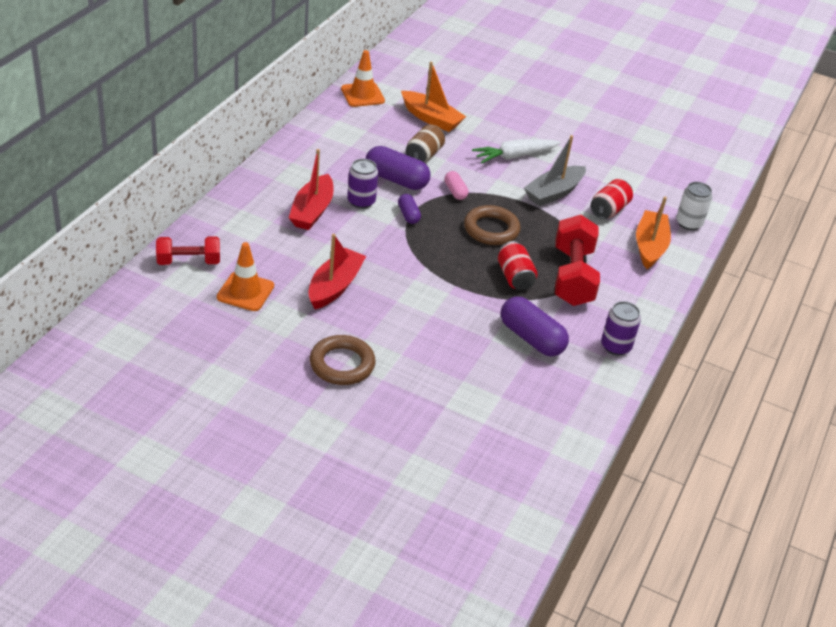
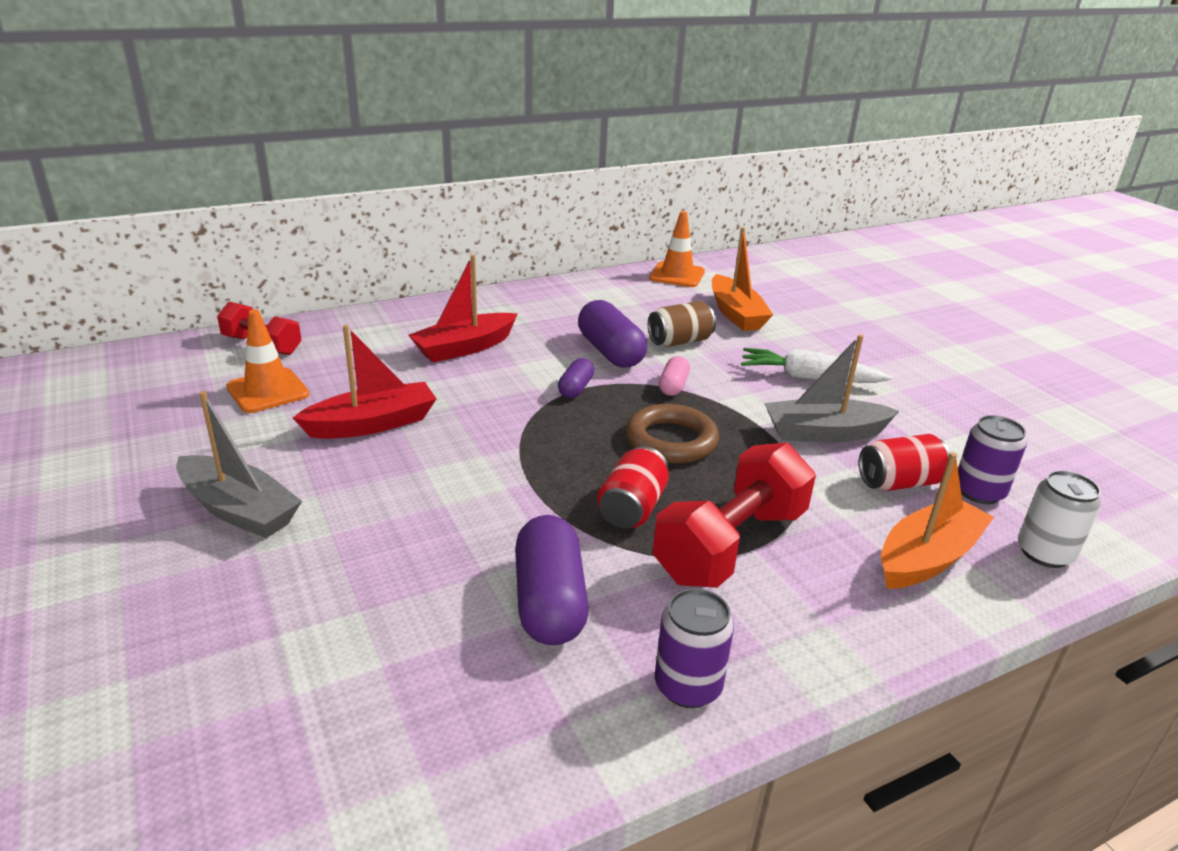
camera: 40 degrees right, 10 degrees down
(342, 364) = (239, 510): brown ring -> grey boat
(361, 201) = (536, 357): purple can -> purple can (979, 492)

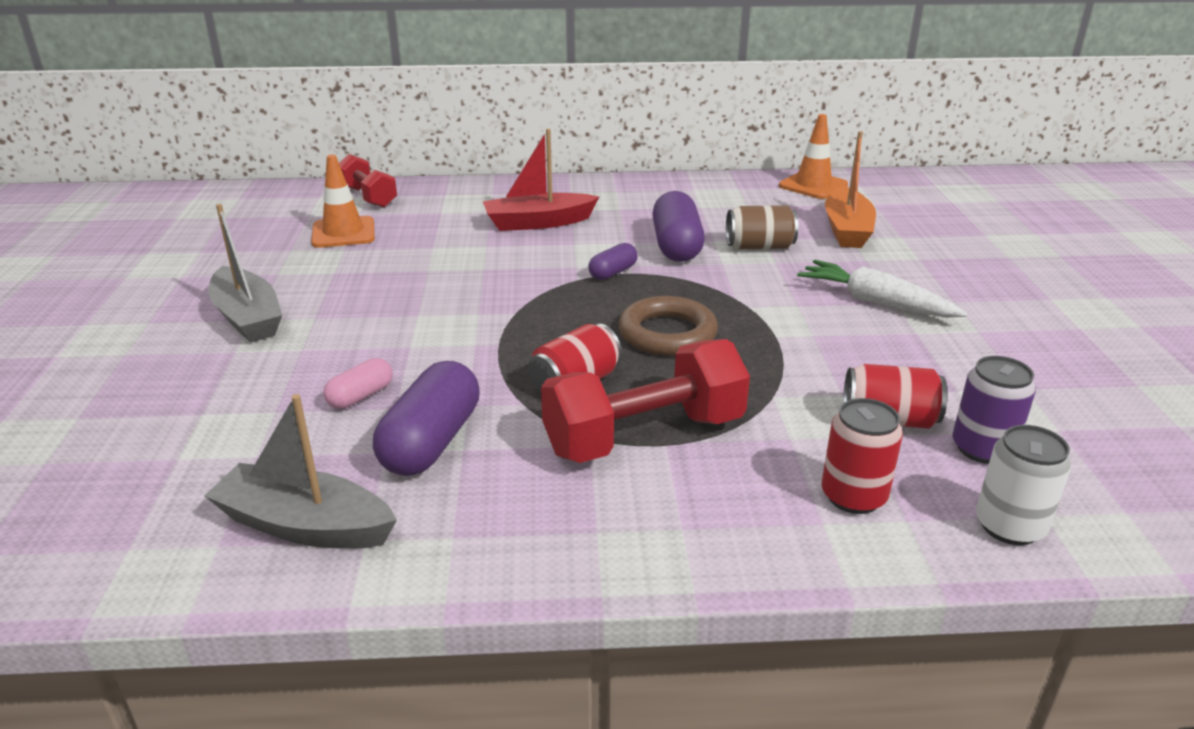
camera: 25 degrees right, 0 degrees up
(372, 424) = (404, 272): red boat -> none
(673, 386) = (714, 286): pink capsule -> pink capsule (360, 396)
(688, 686) = (493, 541): purple can -> none
(824, 433) = (843, 357): grey boat -> grey boat (305, 525)
(927, 558) = (853, 496): orange boat -> red can

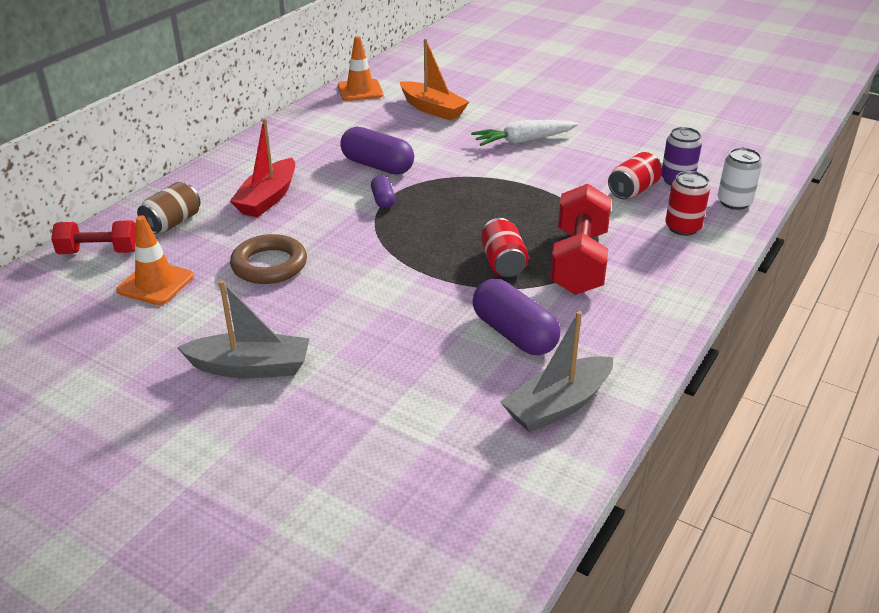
camera: 55 degrees left, 5 degrees up
(360, 396) = (430, 345): pink capsule -> none
(667, 334) = (482, 213): brown ring -> brown ring (269, 265)
(759, 247) = (416, 142): brown can -> brown can (173, 223)

